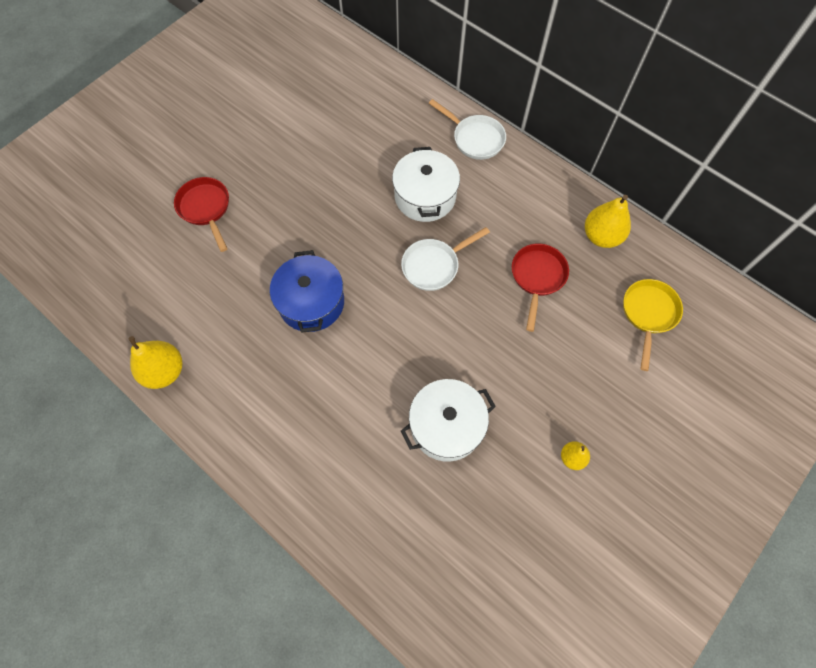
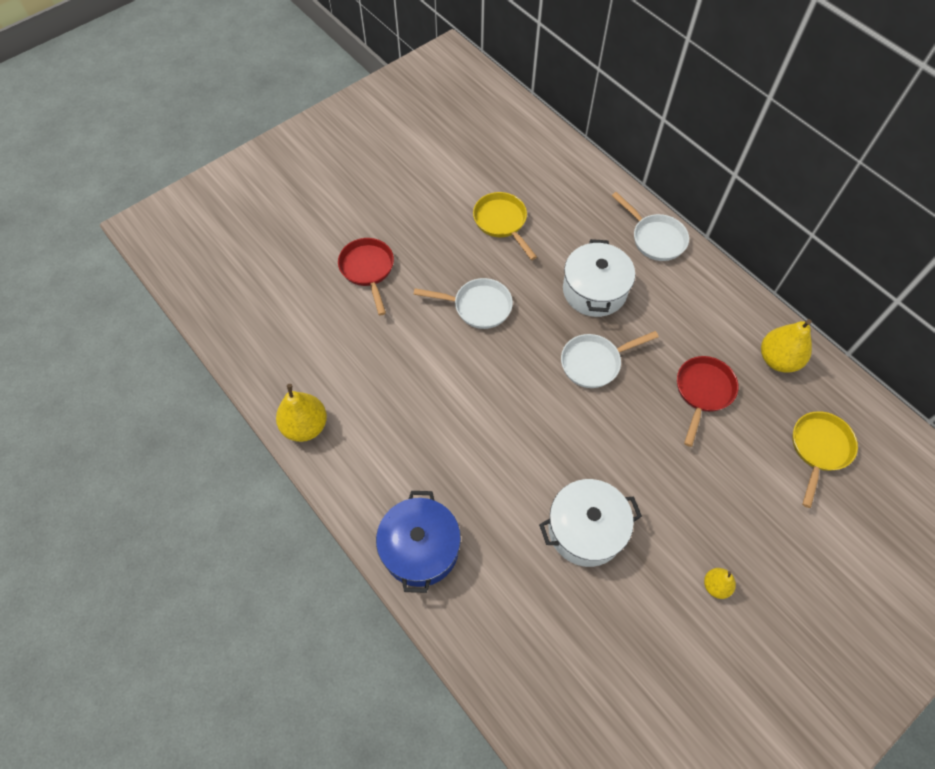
camera: 10 degrees right, 5 degrees down
(311, 302) = (462, 380): blue pot -> blue pot (420, 548)
(317, 228) = (478, 306): none -> white pan
(329, 144) = (502, 222): none -> yellow pan

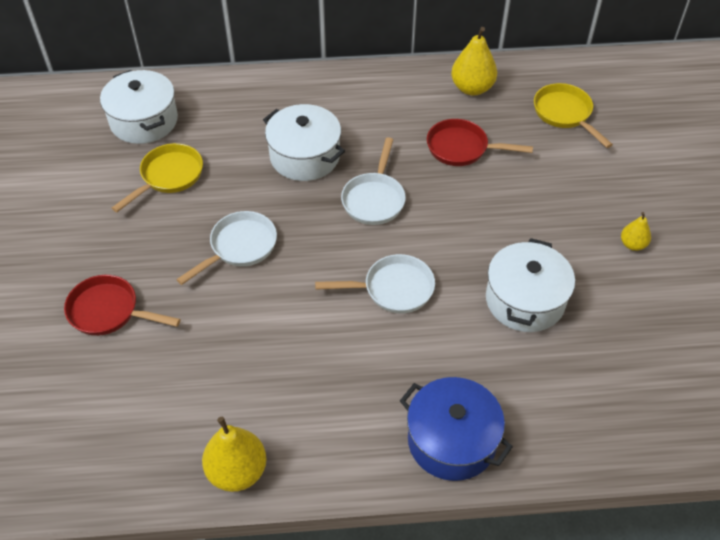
camera: 55 degrees left, 10 degrees down
(502, 222) = (168, 176): yellow pan -> yellow pan turned 120 degrees clockwise
(537, 173) = (144, 121): none -> white pot
(655, 238) = (294, 88): white pan -> white pan (393, 289)
(702, 392) = (462, 148): red pan -> red pan turned 45 degrees counterclockwise

